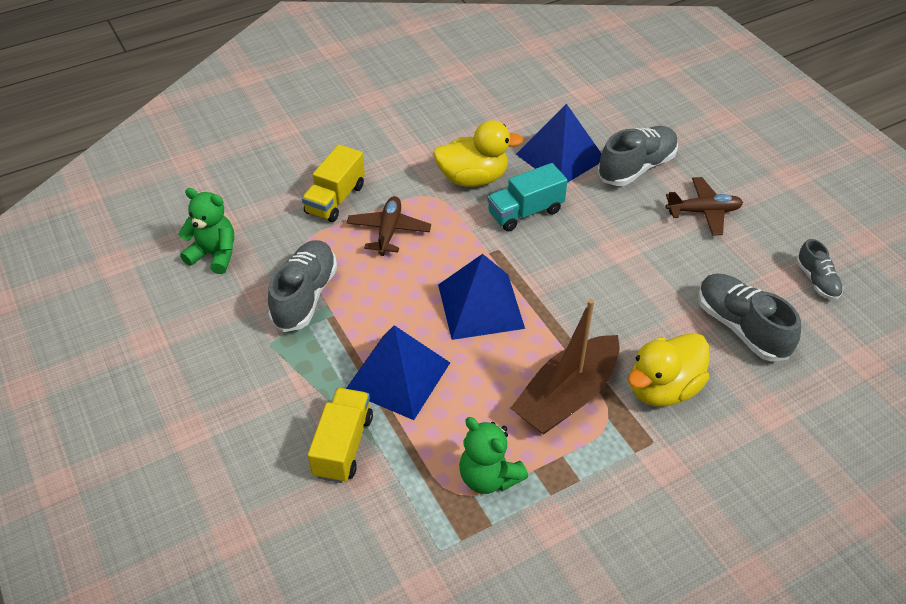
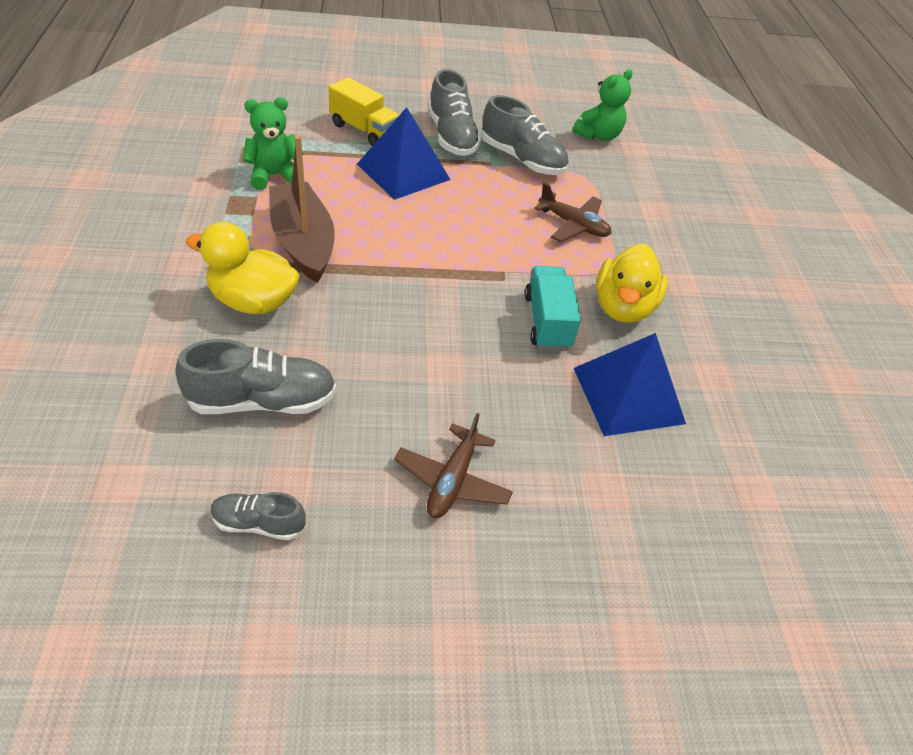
camera: 110 degrees right, 0 degrees up
(335, 199) = (636, 211): yellow truck -> none
(480, 306) = (441, 239): blue pyramid -> none
(636, 167) = (572, 459): grey shoe -> grey shoe (452, 136)
(663, 388) = (253, 301): yellow duck -> yellow duck turned 60 degrees counterclockwise

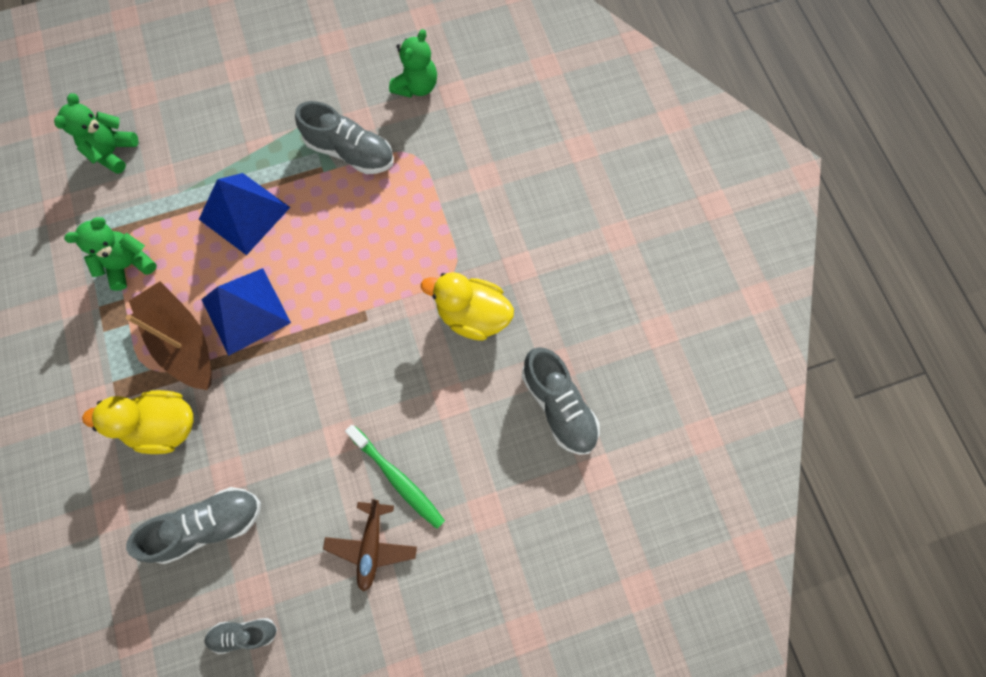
camera: 10 degrees left, 25 degrees up
(296, 103) = (113, 152): none -> green teddy bear
(364, 130) = (191, 167): yellow truck -> none
(452, 136) = (277, 143): grey shoe -> grey shoe (558, 406)
(503, 424) = (398, 479): none -> green toothbrush
(547, 322) = (412, 356): turquoise truck -> none
(573, 225) = (414, 227): brown plane -> none
(623, 307) = (472, 315): yellow duck -> yellow duck turned 105 degrees clockwise
(628, 395) = (490, 413): blue pyramid -> blue pyramid (246, 311)

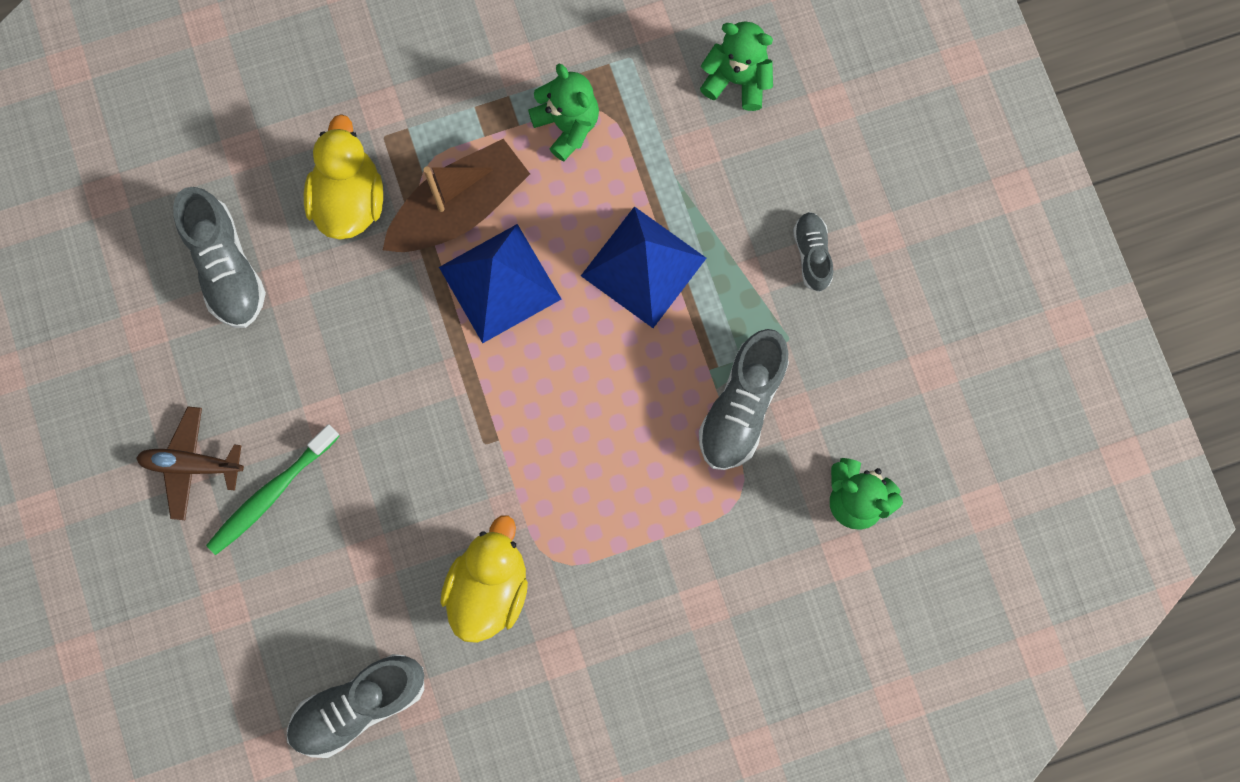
camera: 90 degrees right, 5 degrees up
(244, 633) = (100, 321): grey shoe -> grey shoe (812, 254)

